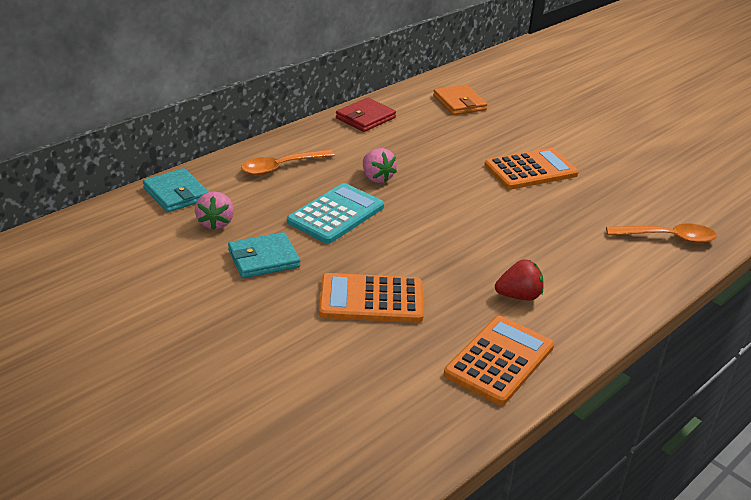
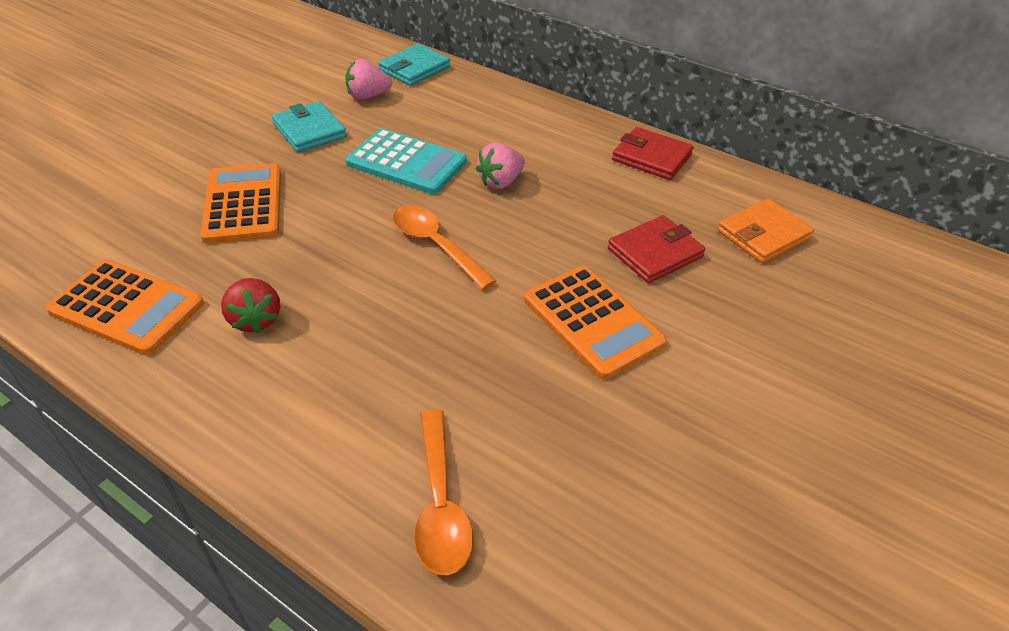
camera: 80 degrees right, 10 degrees up
(281, 167) = (493, 116): orange spoon -> orange spoon (435, 245)
(470, 138) = (655, 253): none -> red wallet

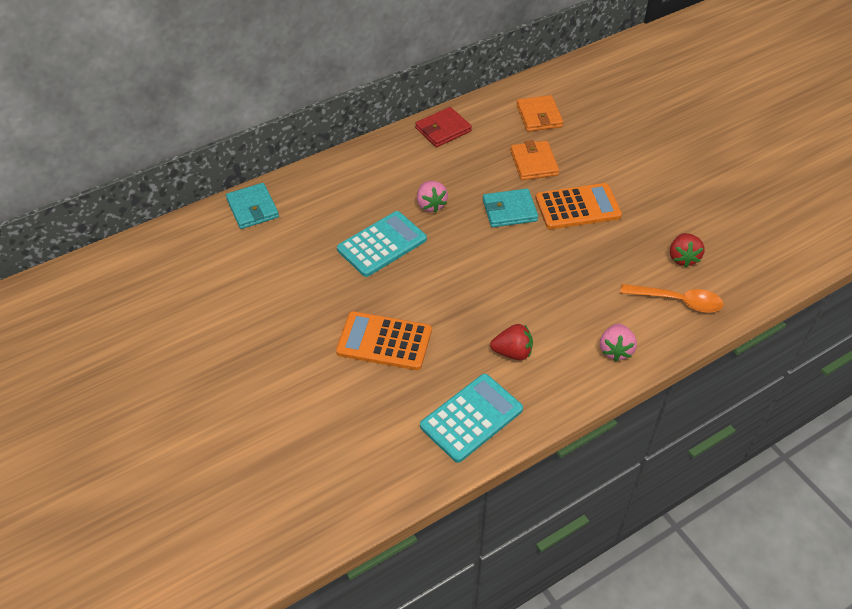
camera: 65 degrees left, 5 degrees up
(127, 308) = (471, 418): orange calculator -> turquoise calculator
(309, 131) = (307, 288): turquoise wallet -> turquoise wallet (509, 210)
(368, 96) = (277, 244): pink strawberry -> pink strawberry (615, 350)
(435, 245) = (481, 253): orange spoon -> none
(555, 490) = (683, 258): none -> red strawberry
(655, 253) = (534, 163): red wallet -> orange wallet

